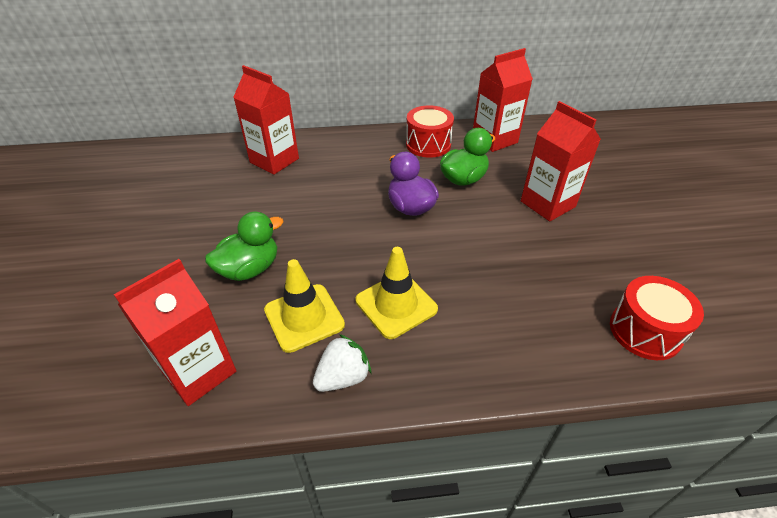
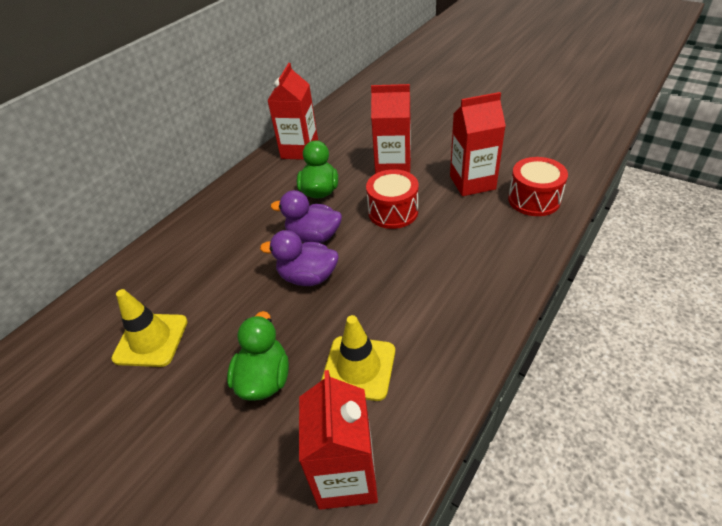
camera: 45 degrees left, 0 degrees up
(274, 160) = (144, 289): red carton -> red carton (472, 182)
(343, 377) = (439, 373): white strawberry -> none
(365, 231) = (308, 277): none -> purple duck
(396, 305) = (402, 303): yellow traffic cone -> yellow traffic cone (151, 340)
(428, 144) = (257, 185): red drum -> red drum (393, 212)

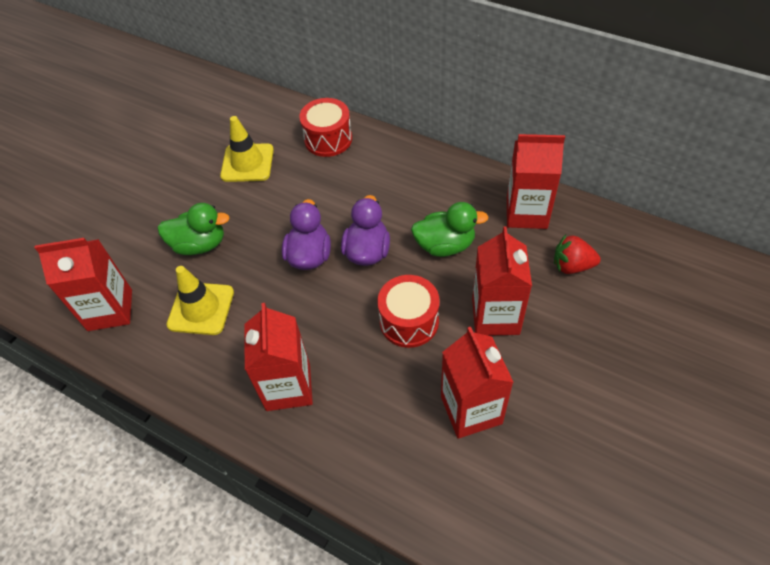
camera: 85 degrees right, 10 degrees up
(354, 134) = (572, 266): none -> red strawberry
(456, 286) = (288, 387): none -> red carton
(534, 199) = (437, 485): red drum -> red drum (328, 139)

